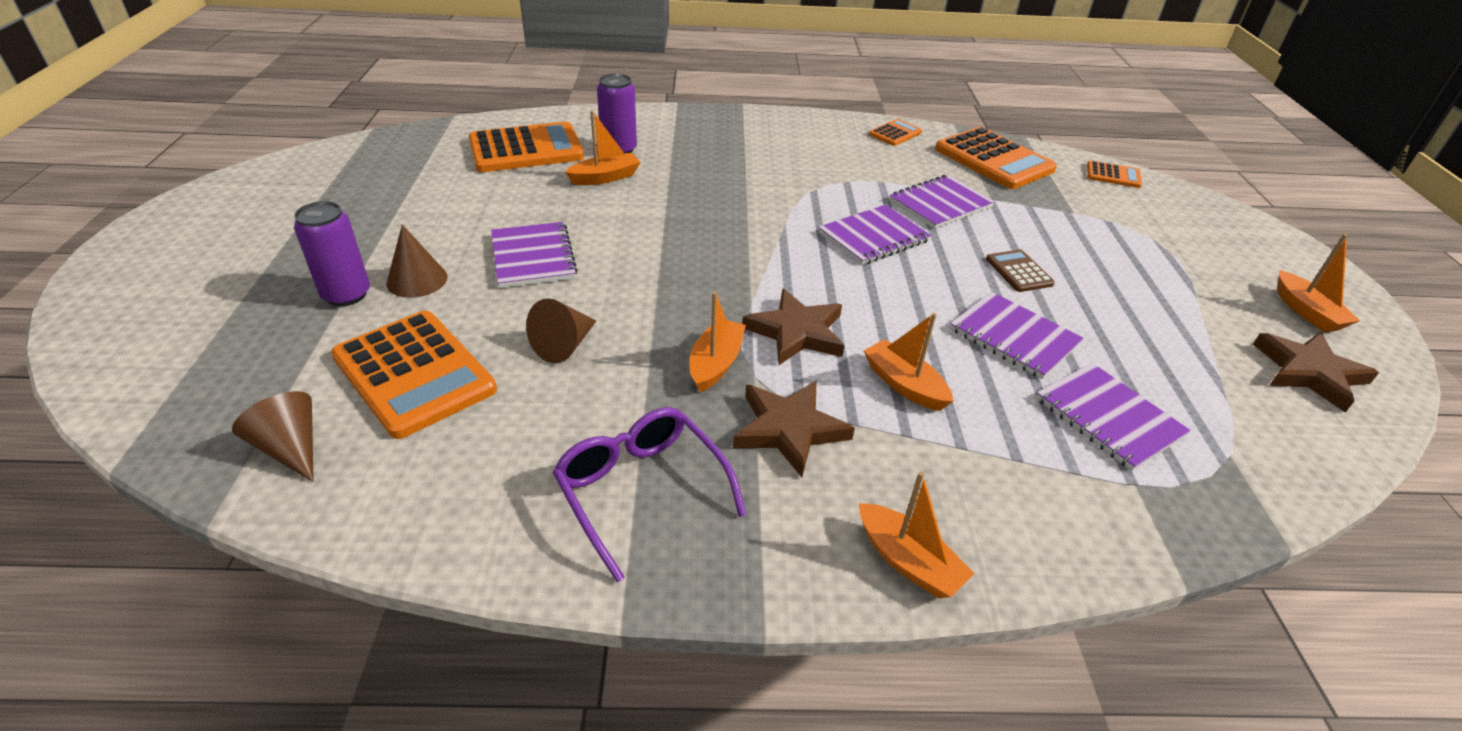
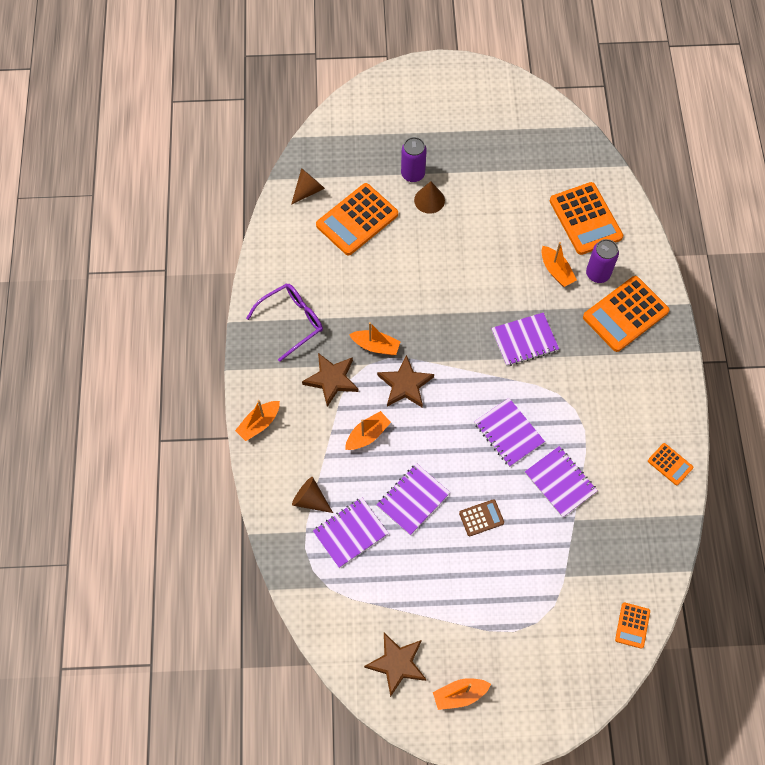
camera: 90 degrees right, 25 degrees up
(533, 257) = (458, 248): purple notebook -> purple notebook (524, 340)
(564, 345) = (383, 277): brown cone -> brown cone (310, 500)
(993, 159) = (640, 534): orange calculator -> orange calculator (625, 314)

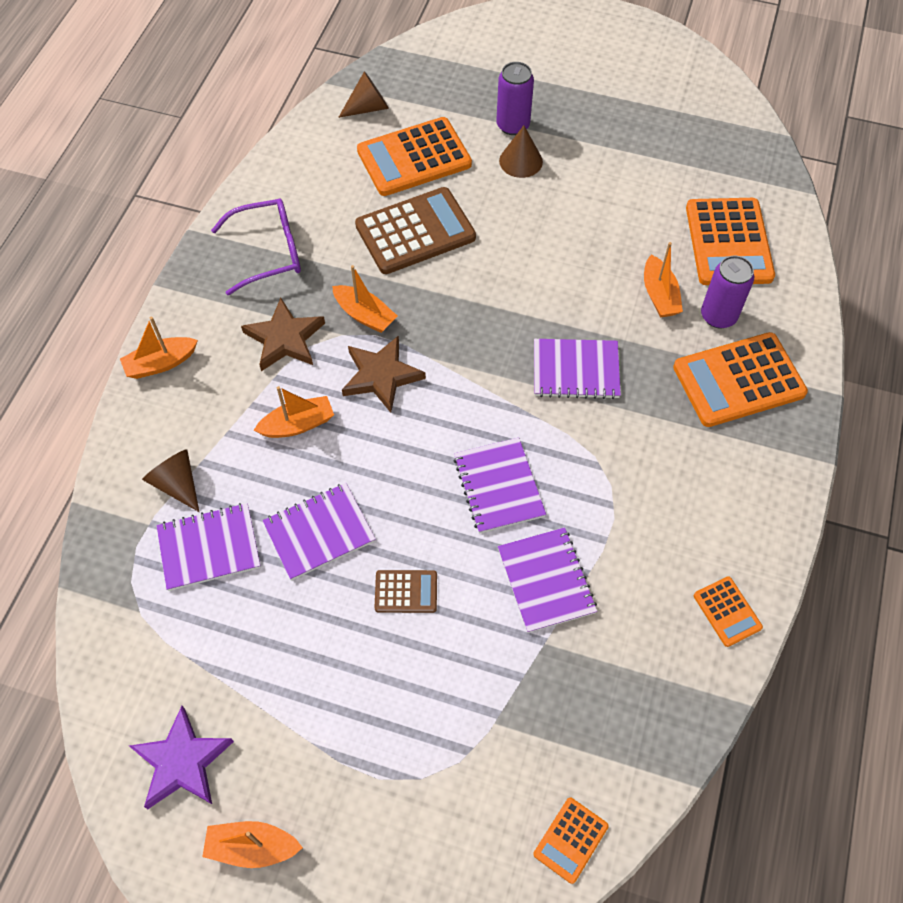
camera: 20 degrees right, 5 degrees down
(382, 275) = (415, 232): none -> brown calculator
(397, 664) = (182, 762): brown star -> purple star

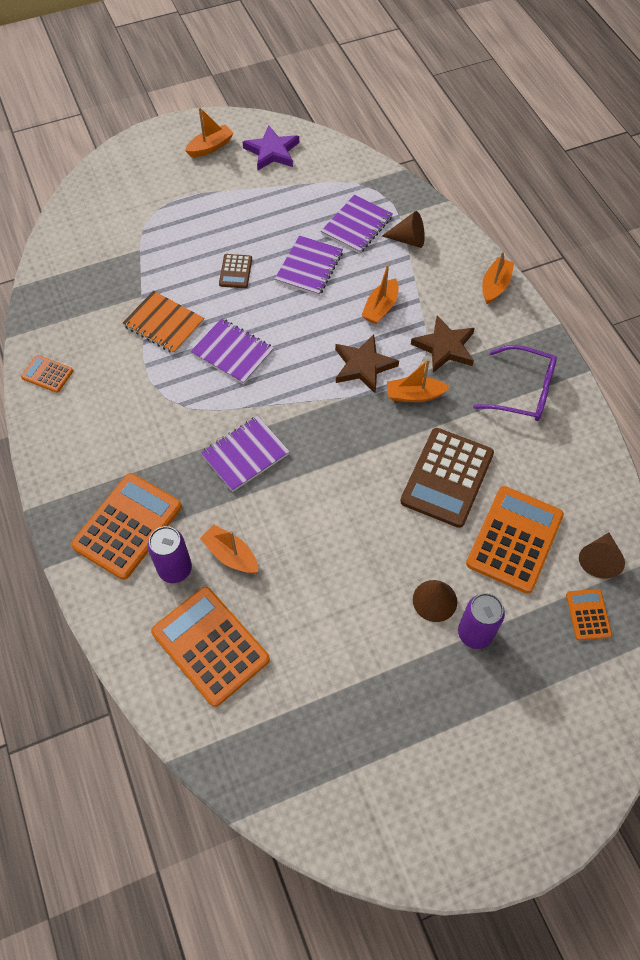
camera: 140 degrees right, 0 degrees up
(268, 252) = (522, 391): purple glasses -> purple glasses turned 105 degrees counterclockwise
(406, 592) = (235, 271): brown calculator -> brown calculator turned 45 degrees counterclockwise
(546, 581) = (164, 323): purple notebook -> orange notebook
(570, 840) = (66, 231): orange calculator -> orange calculator (588, 614)

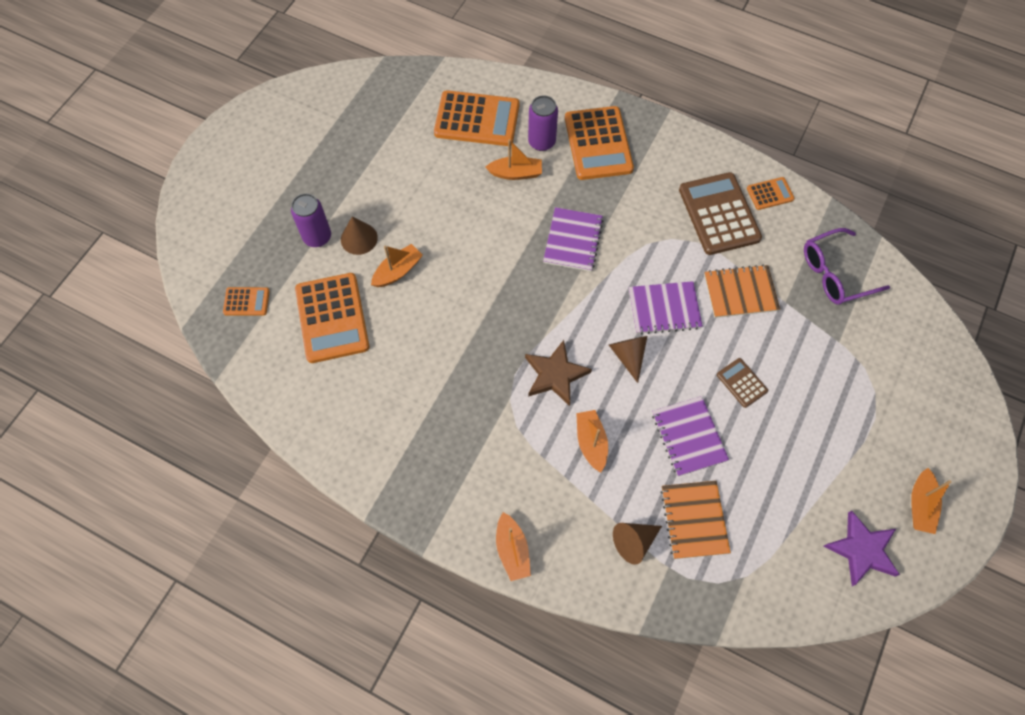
camera: 140 degrees right, 5 degrees up
(356, 225) = (694, 520): purple notebook -> orange notebook
(414, 395) = (493, 379): orange boat -> orange boat (398, 271)
(444, 347) = (505, 445): brown star -> none
(447, 477) = (415, 329): brown calculator -> brown calculator (719, 214)
(522, 391) = (409, 450): purple glasses -> purple glasses (835, 273)
(588, 614) = (246, 302): orange calculator -> orange calculator turned 45 degrees counterclockwise
(599, 559) = (260, 347): brown cone -> brown cone (628, 356)

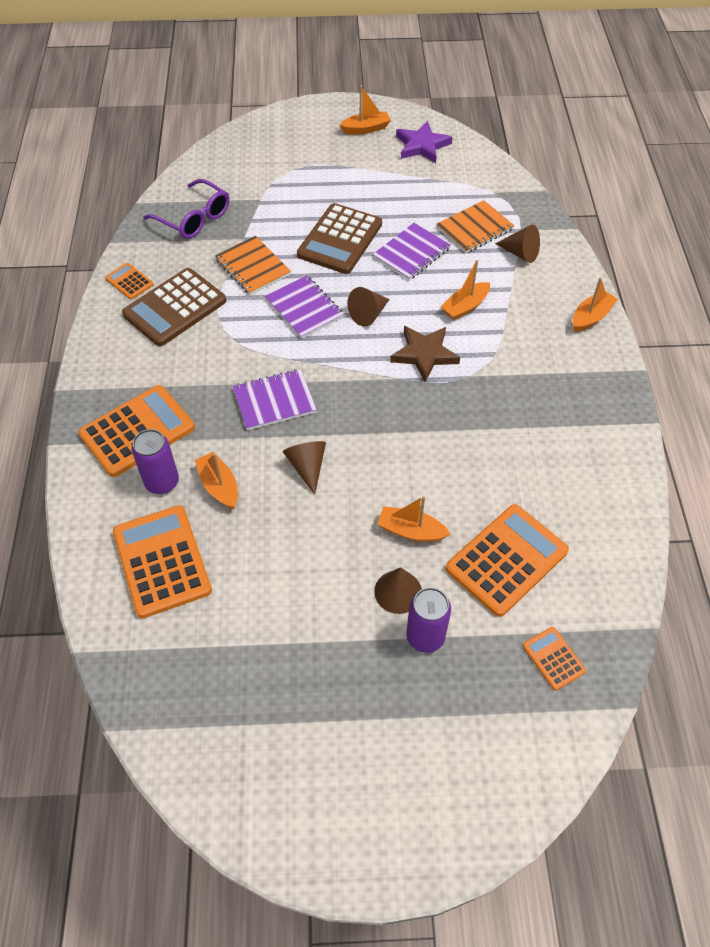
camera: 120 degrees left, 10 degrees down
(496, 233) = (307, 467): none -> brown cone
(742, 383) = (340, 239): brown calculator -> brown calculator, size x2.04

